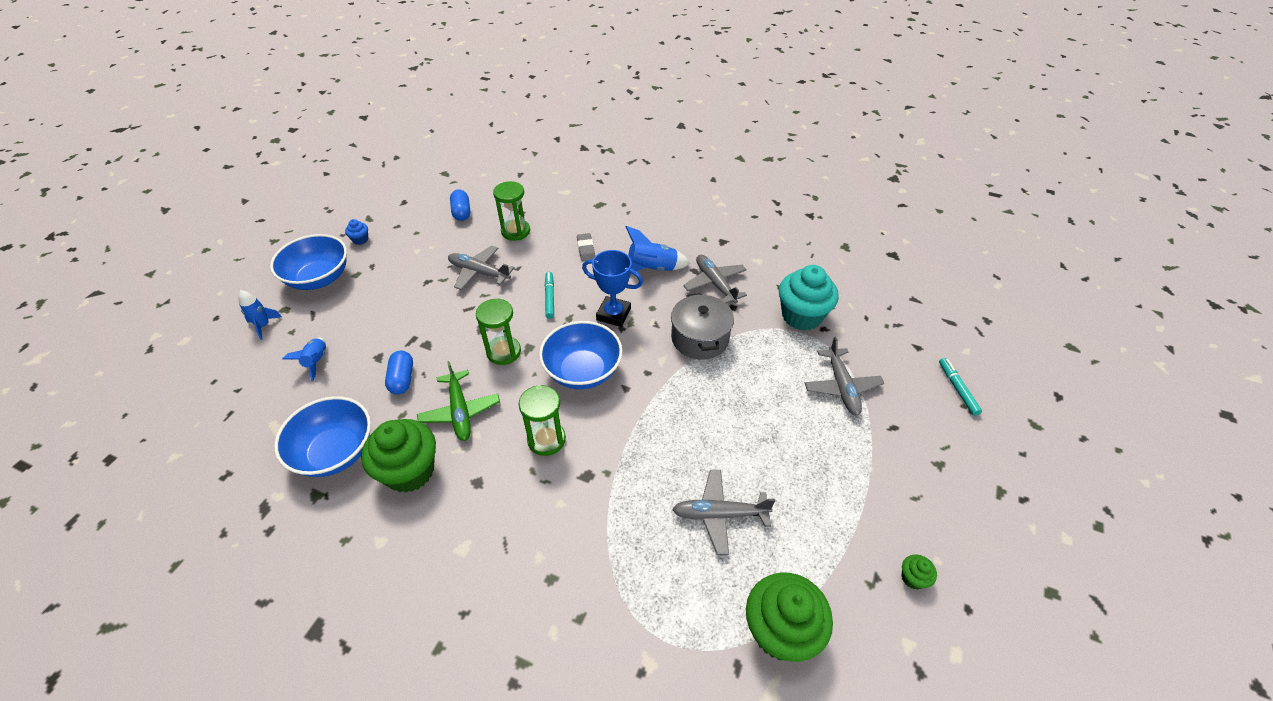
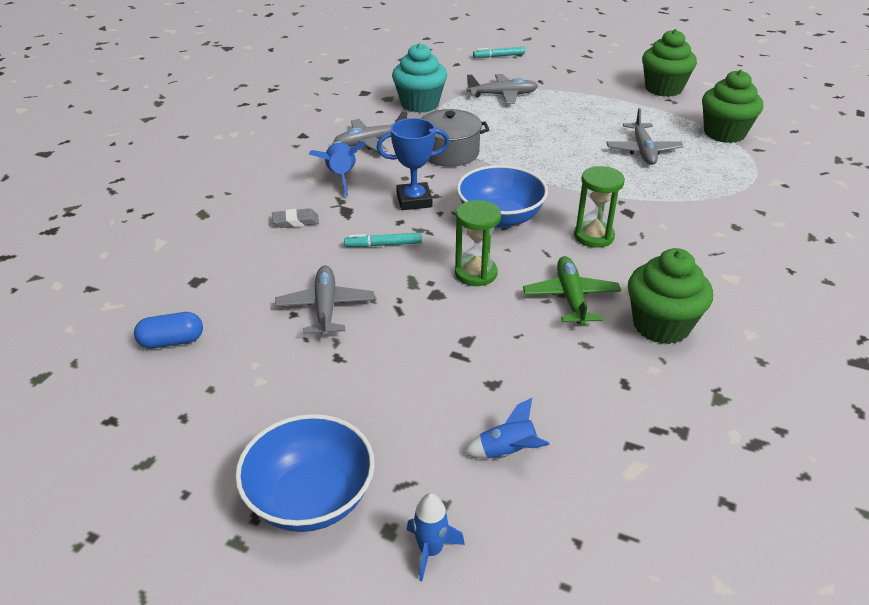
camera: 90 degrees left, 10 degrees down
(335, 452) = (656, 394): blue bowl -> none
(360, 239) = (209, 461): blue cupcake -> none
(402, 379) = (529, 353): blue capsule -> none
(460, 411) = (571, 297): green plane -> green plane turned 75 degrees counterclockwise
(479, 272) = (325, 308): grey plane -> grey plane turned 150 degrees clockwise
(515, 231) = (240, 281): green hourglass -> none
(613, 314) = (414, 200): blue trophy -> blue trophy turned 60 degrees clockwise
(913, 578) = (663, 88): green cupcake -> green cupcake, size x2.34

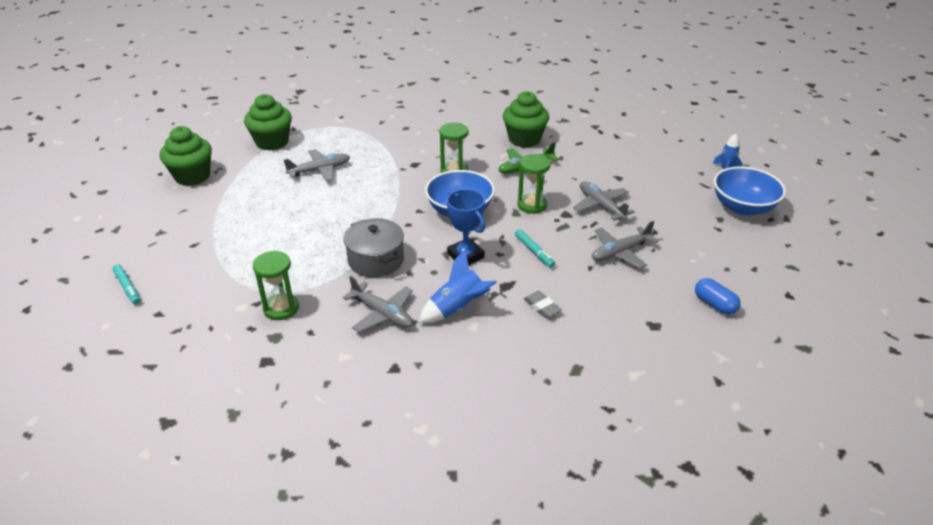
camera: 115 degrees left, 0 degrees up
(420, 104) = (281, 308): turquoise cupcake -> green hourglass
(503, 95) = (238, 260): grey plane -> grey plane (601, 206)
(507, 452) = (656, 164): blue rocket -> none

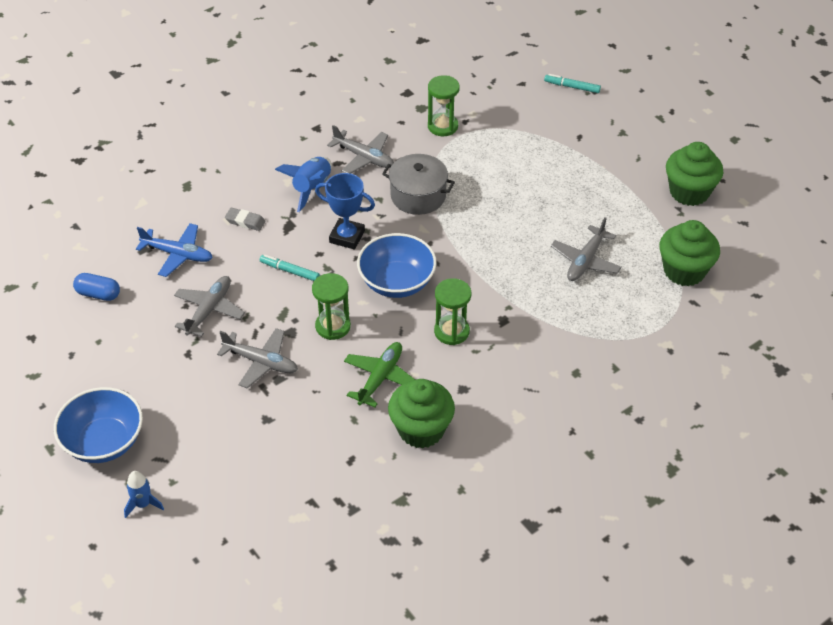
camera: 145 degrees right, 10 degrees up
(382, 314) = (364, 157): grey plane -> grey plane turned 150 degrees counterclockwise
(623, 306) = (178, 254): none -> blue plane

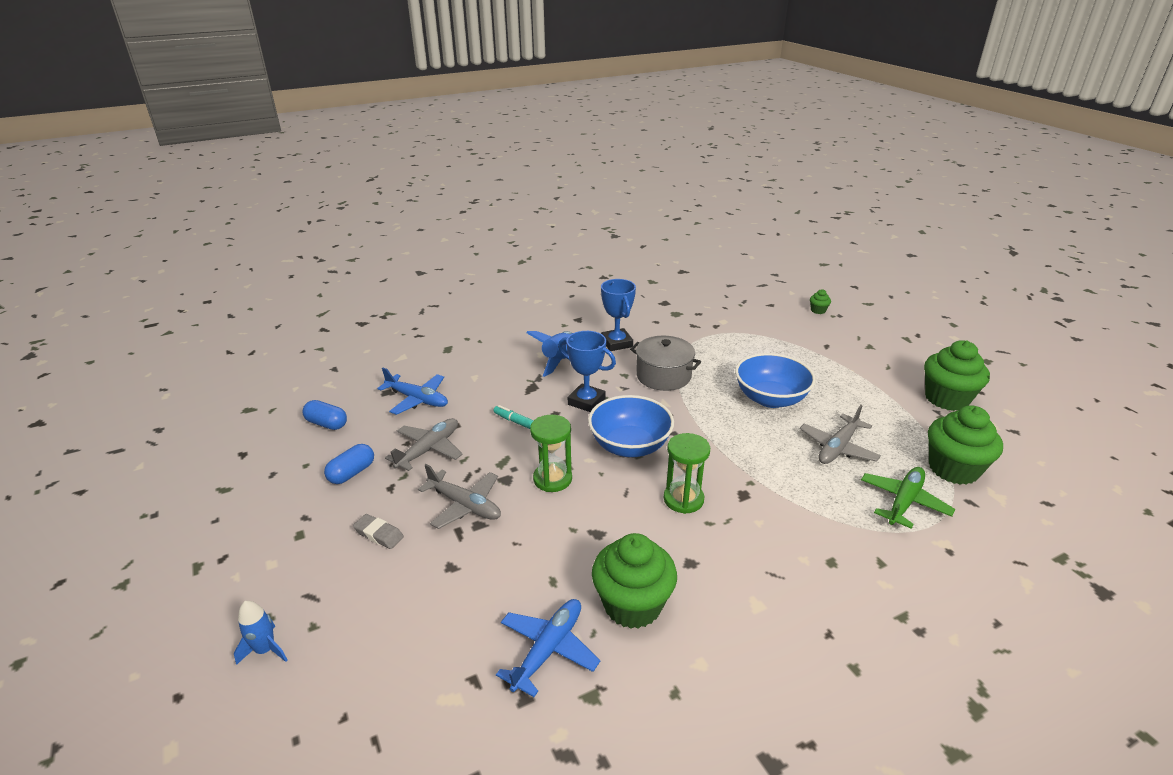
camera: 10 degrees right, 15 degrees down
(104, 442) = (259, 567): blue bowl -> blue bowl (770, 398)
(146, 344) = (352, 473): none -> blue capsule
(245, 221) = (491, 380): grey eraser -> grey eraser (379, 534)
(362, 472) = (548, 649): none -> blue plane
(364, 157) = (616, 343): grey plane -> blue trophy
(380, 378) = (594, 538): green plane -> green plane (904, 502)
(442, 126) = (694, 327): green hourglass -> none
(572, 87) = (818, 310): turquoise marker -> green cupcake

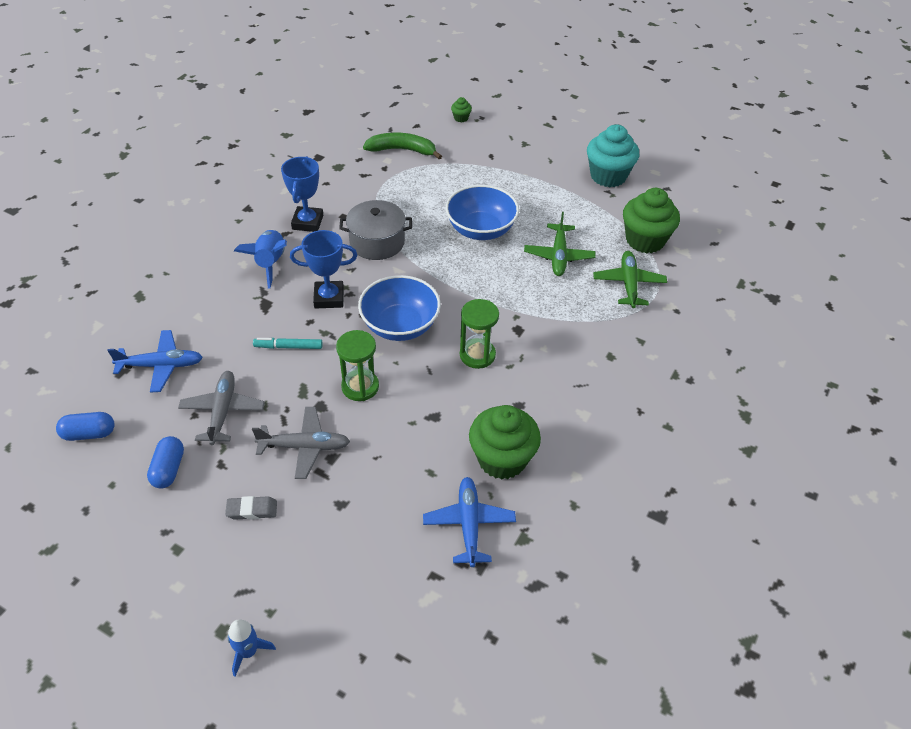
camera: 35 degrees left, 15 degrees up
(616, 343) = (307, 222): blue trophy -> blue trophy turned 60 degrees clockwise
(743, 318) = (402, 150): none -> green banana
(838, 447) = (558, 256): grey plane -> green plane
(946, 399) = (608, 176): green cupcake -> turquoise cupcake

